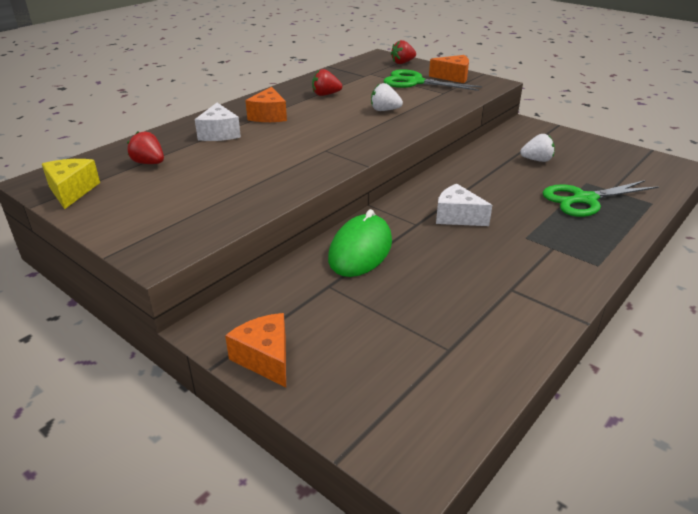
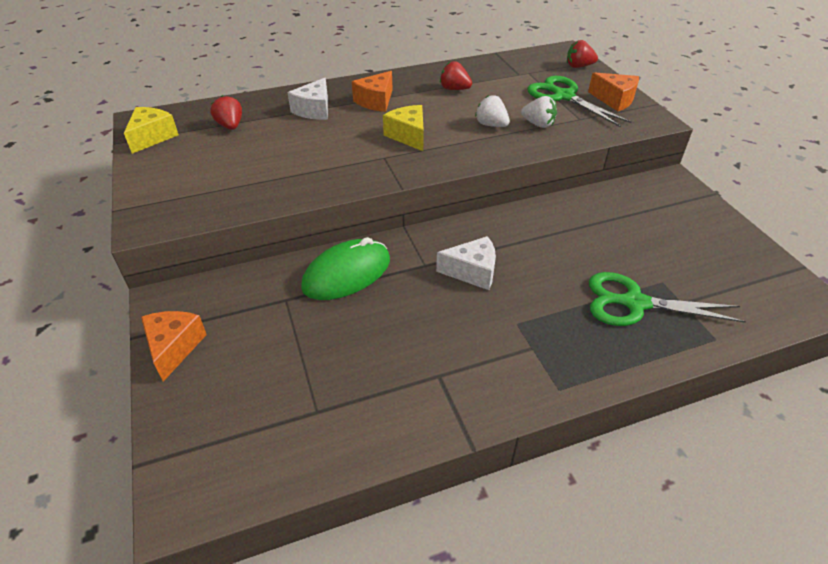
camera: 30 degrees right, 10 degrees up
(327, 132) = (408, 136): none -> yellow cheese
(457, 217) = (472, 272): white cheese -> white cheese turned 120 degrees clockwise
(537, 160) = (634, 232): white strawberry -> white strawberry (538, 124)

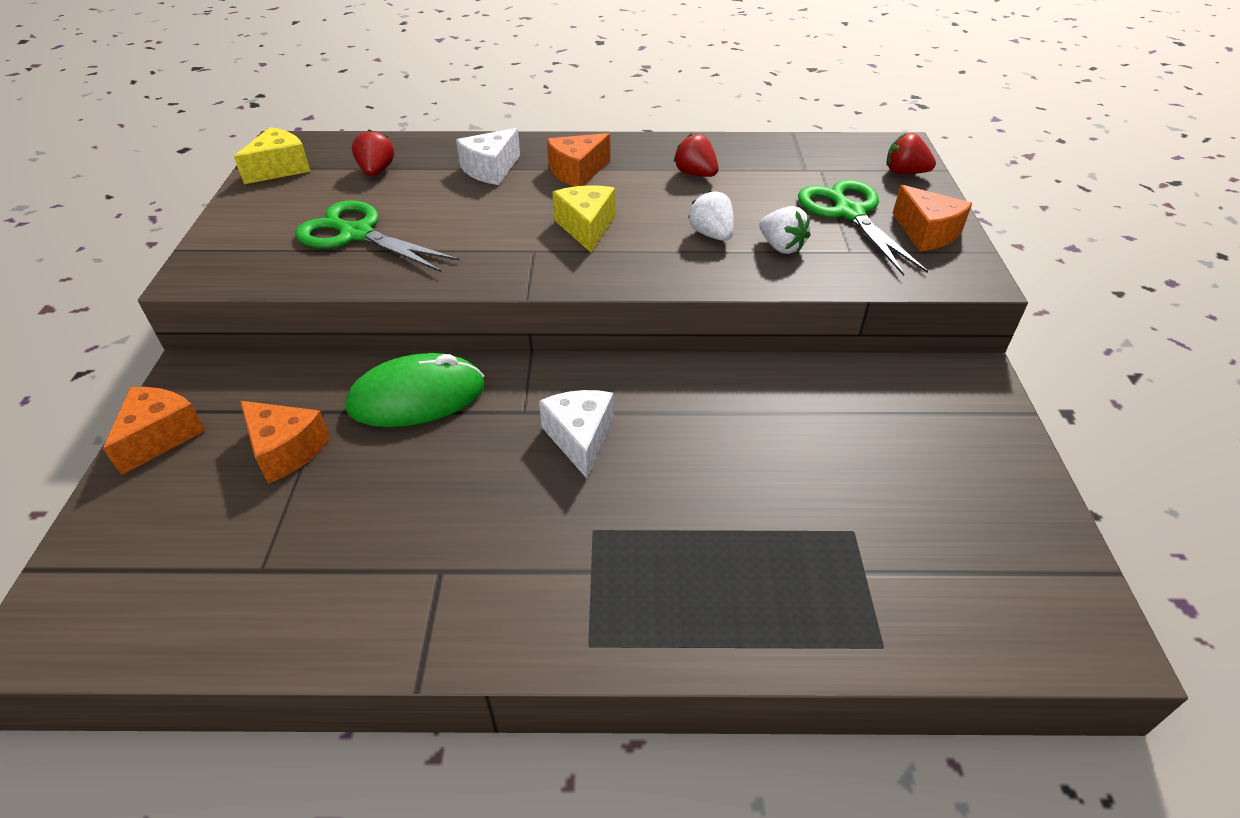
camera: 20 degrees right, 0 degrees up
(278, 331) = (286, 450): none -> orange cheese
(472, 272) = (580, 438): white cheese -> white cheese turned 120 degrees counterclockwise
(635, 303) = (787, 551): green scissors -> green scissors (357, 234)

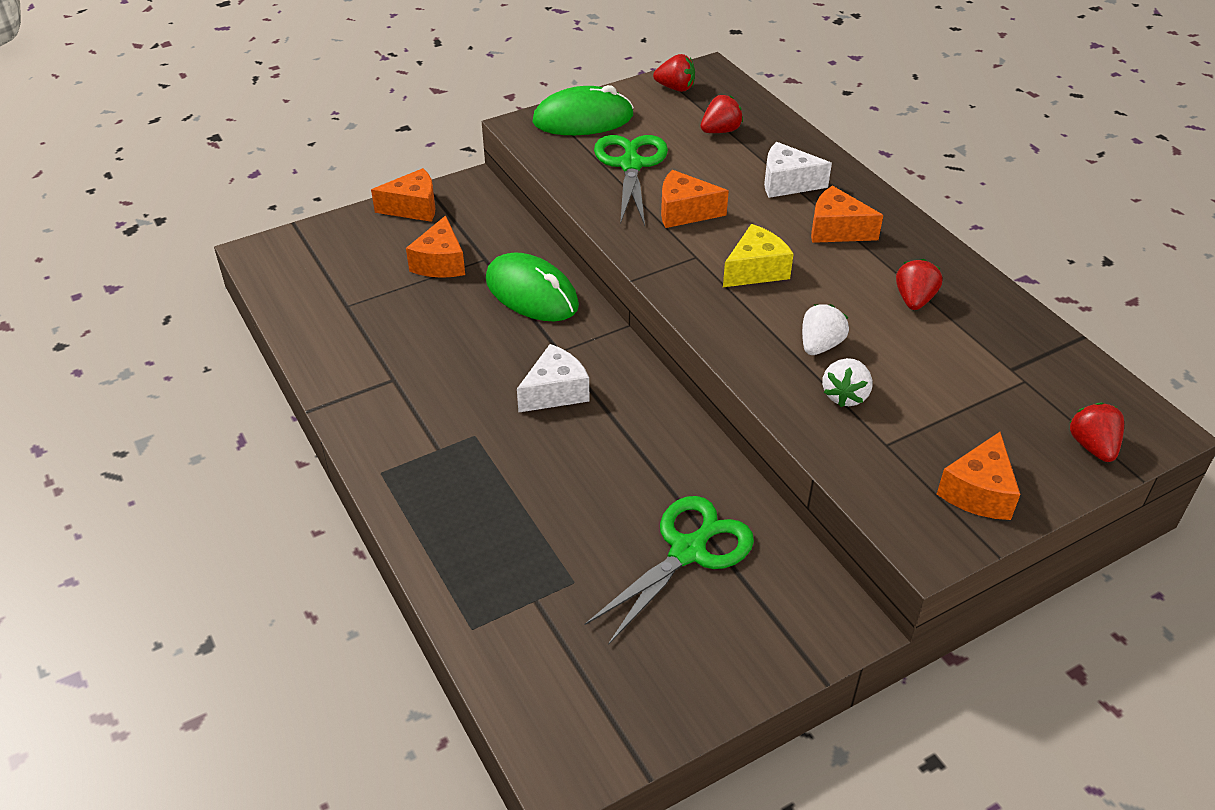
camera: 60 degrees right, 0 degrees up
(244, 234) = (583, 119): none -> green mouse
(280, 168) = (675, 88): yellow cheese -> red strawberry
(464, 232) = (684, 212): none -> orange cheese
(849, 213) = (956, 425): green scissors -> green scissors (688, 551)

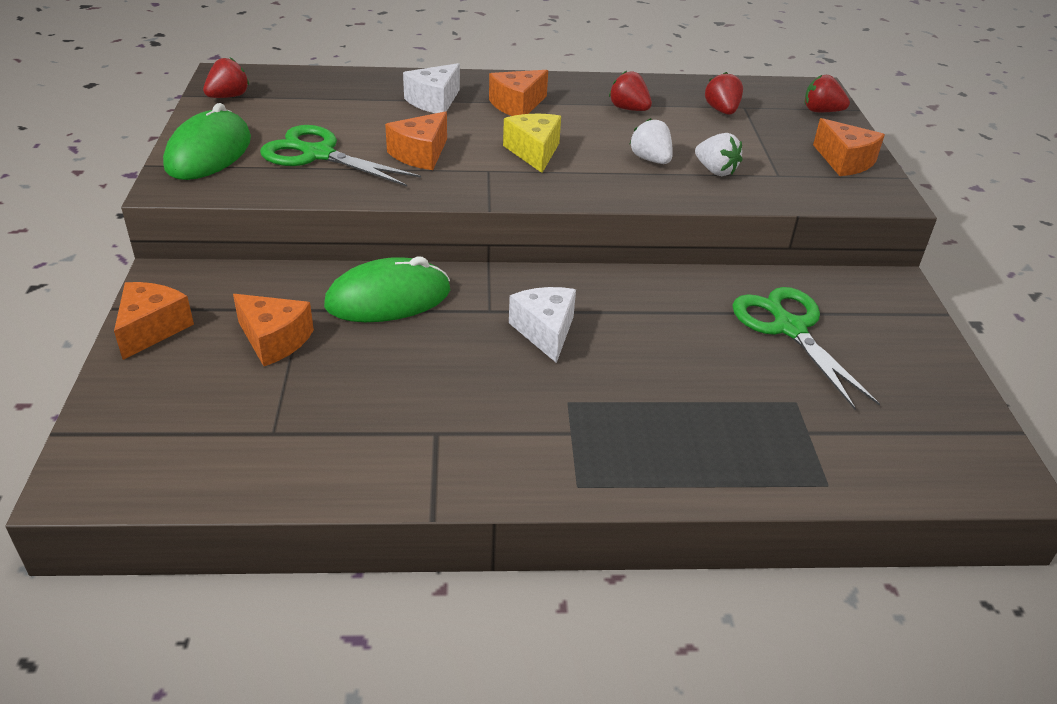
camera: 65 degrees left, 5 degrees down
(720, 131) = (324, 101): red strawberry -> red strawberry (722, 111)

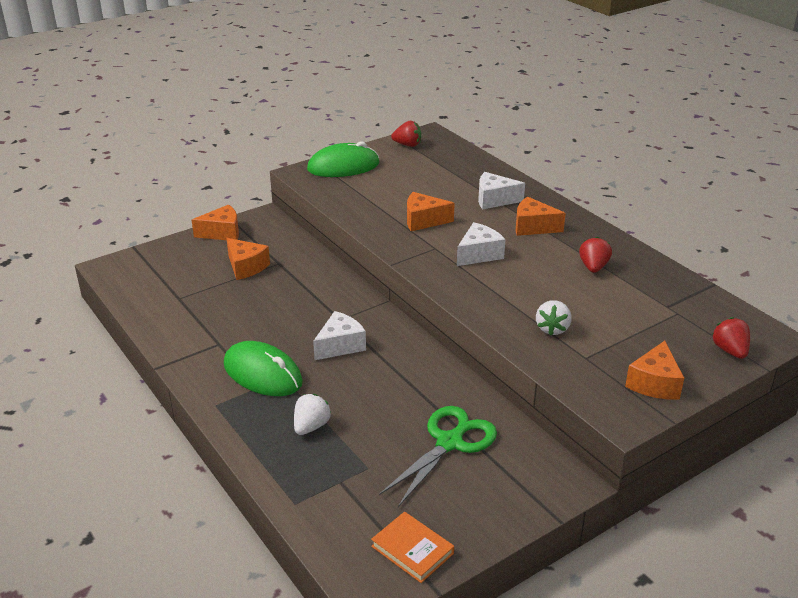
camera: 60 degrees right, 5 degrees down
(274, 340) = (246, 267): orange cheese -> orange cheese turned 45 degrees counterclockwise
(318, 154) = (381, 193): green scissors -> none
(388, 298) = (316, 283): green mouse -> green mouse (262, 373)
(534, 152) = (479, 254): yellow cheese -> white cheese
(651, 160) = (530, 298): white strawberry -> white strawberry (311, 426)
(722, 111) = (653, 305): red strawberry -> none
(950, 423) = (412, 550): none -> orange book

